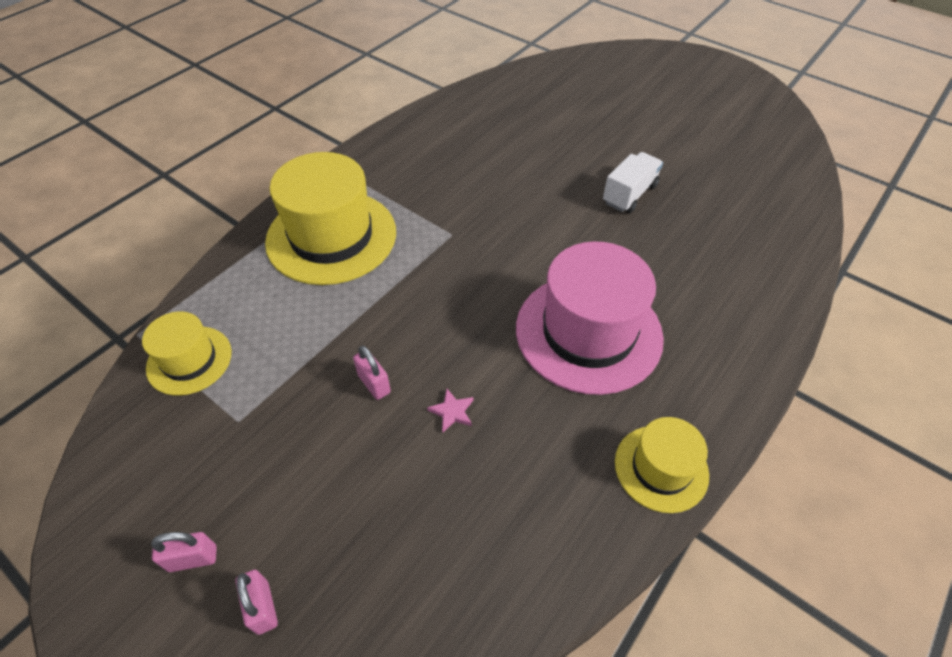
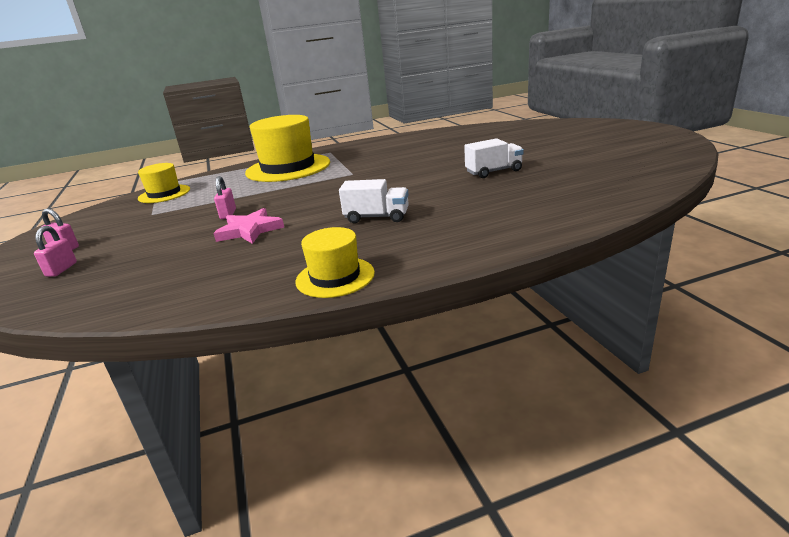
camera: 35 degrees right, 25 degrees down
(452, 411) = (250, 230): pink star -> pink star, size x1.94
(588, 332) = (377, 217): pink hat -> white truck

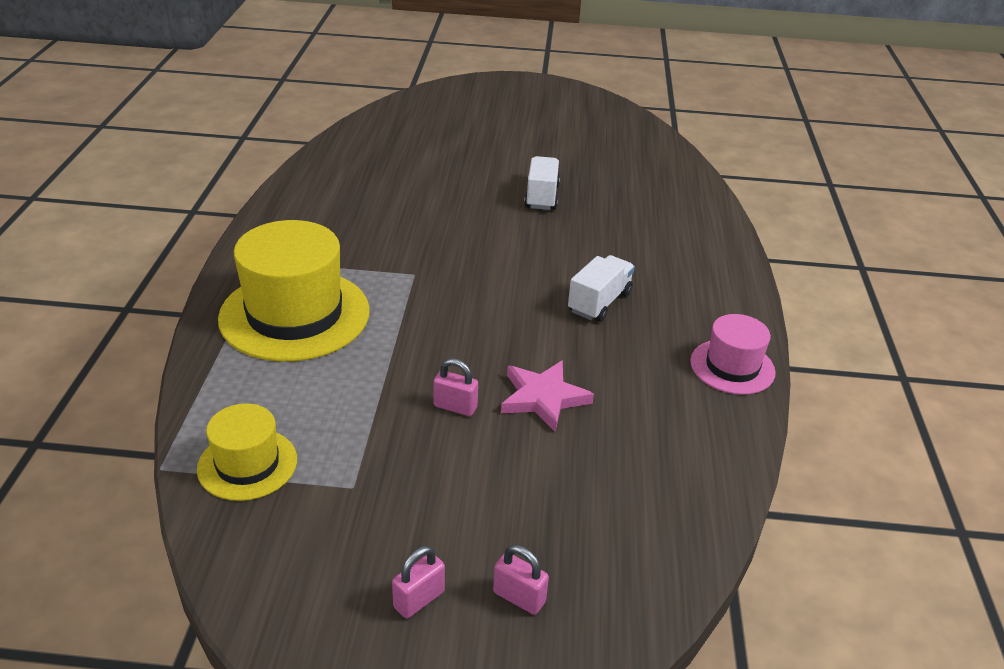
camera: 70 degrees left, 10 degrees up
(335, 277) = (732, 367): yellow hat -> pink hat

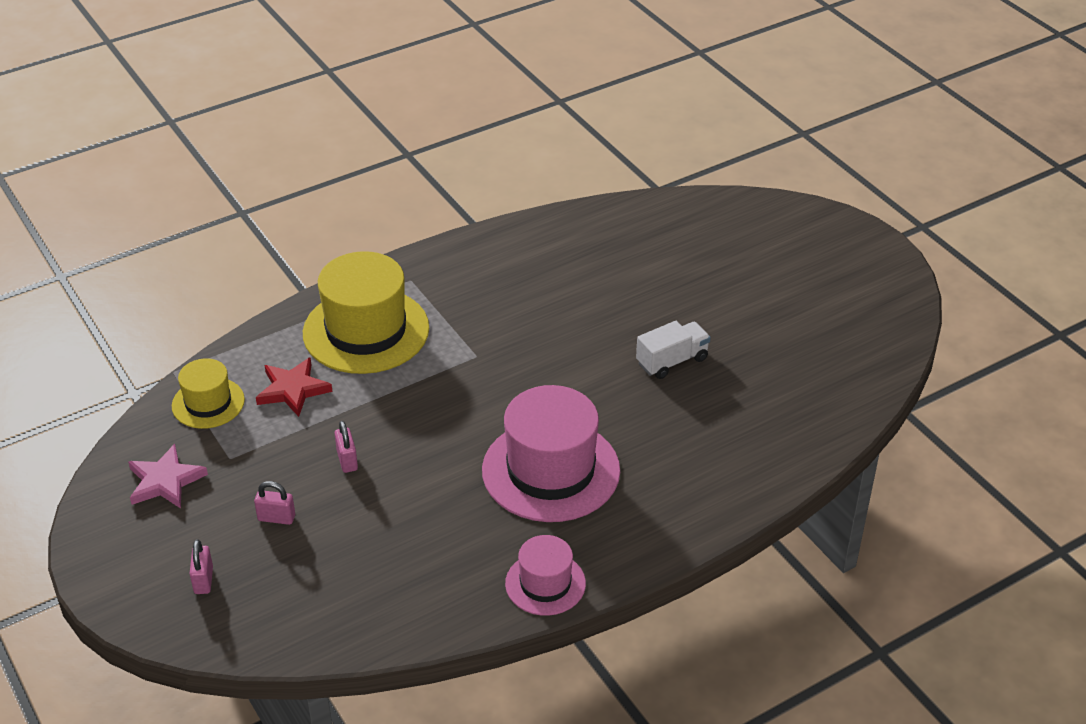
camera: 55 degrees right, 5 degrees up
(310, 395) = (293, 389): none -> red star
(419, 599) = (166, 538): pink padlock -> pink padlock (276, 518)
(543, 398) = (400, 498): pink star -> pink star (165, 481)
(599, 302) = (551, 470): white truck -> pink hat

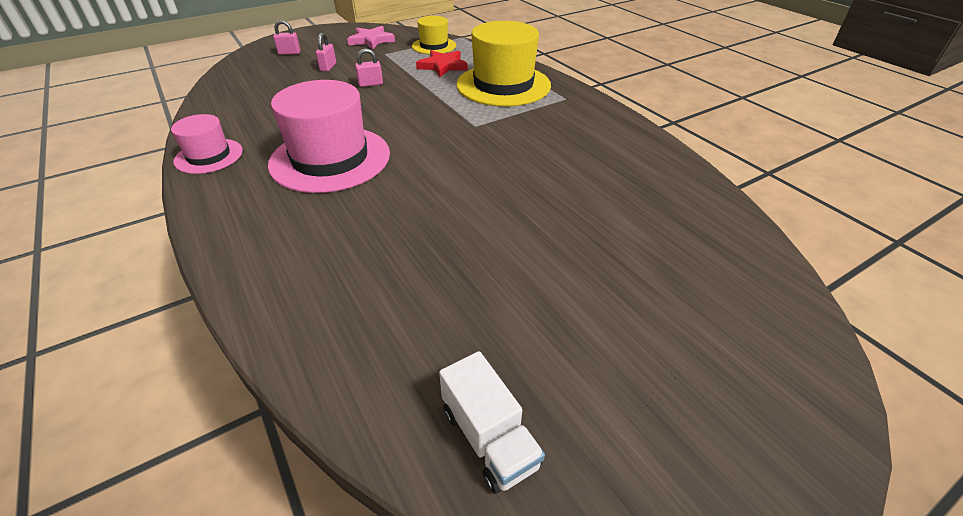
camera: 90 degrees right, 0 degrees up
(672, 361) = (464, 230): white truck -> white truck (489, 438)

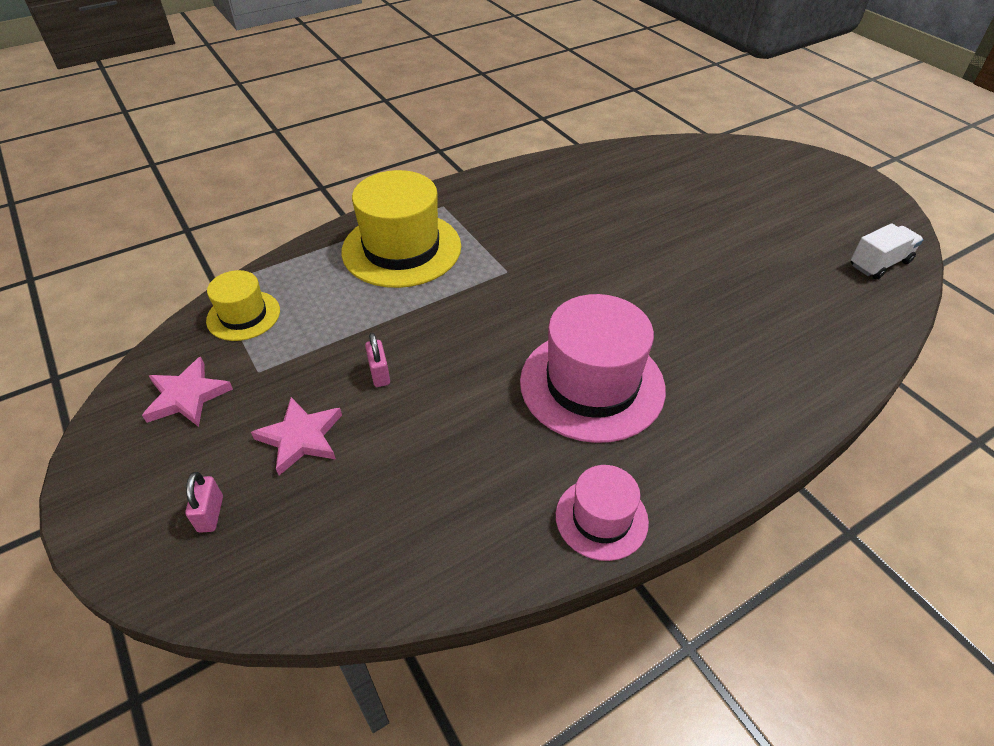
camera: 90 degrees left, 5 degrees up
(328, 67) = (300, 438): pink padlock -> pink star
(443, 66) = (328, 303): red star -> none

